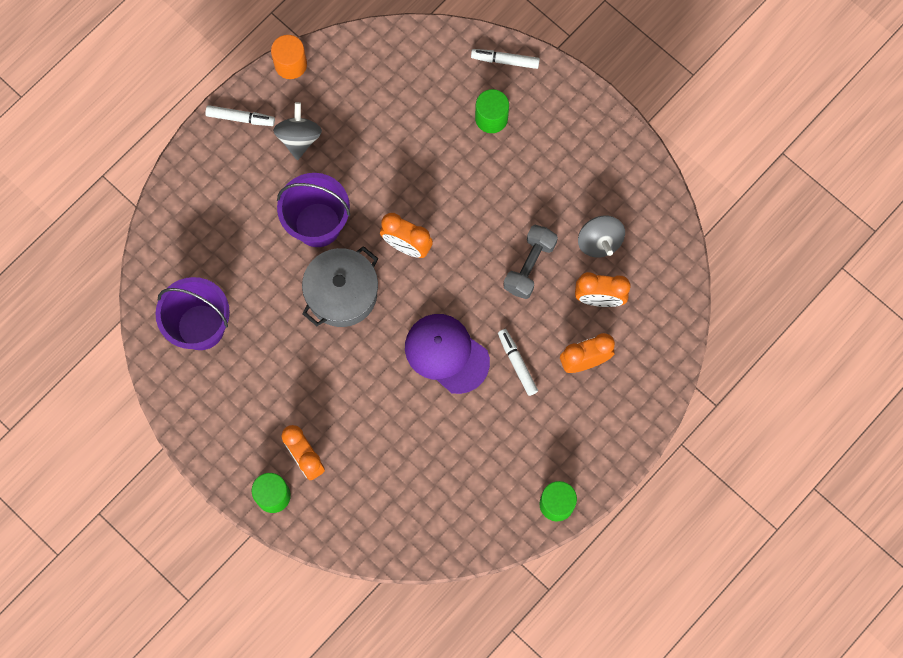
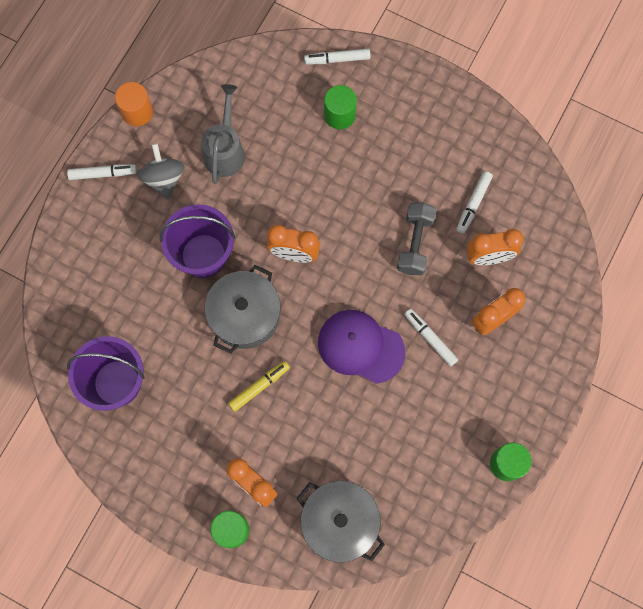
camera: 15 degrees left, 0 degrees up
(337, 366) = (259, 387): none -> yellow marker
(367, 125) = (225, 150): none -> grey watering can
(378, 516) = (339, 522): none -> grey pot
(599, 242) = (473, 204): grey spinning top -> white marker

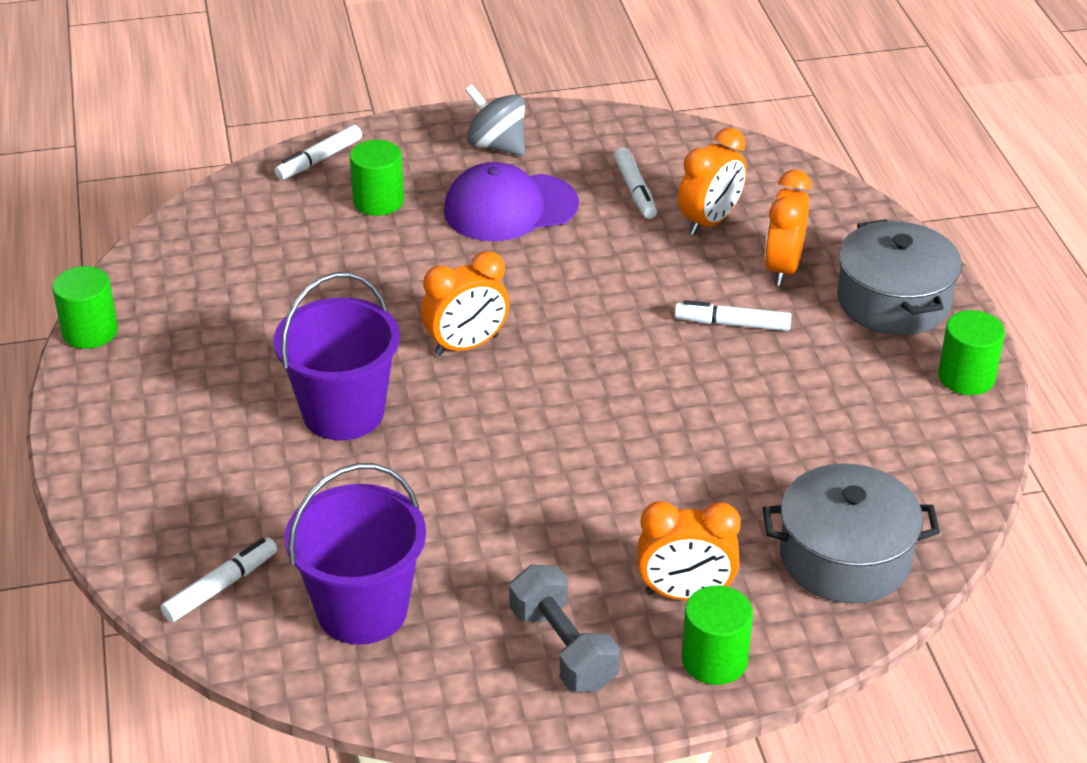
camera: 40 degrees left, 35 degrees down
(103, 174) = (101, 414): white marker -> white marker (221, 587)
(137, 112) = (90, 332): orange cylinder -> green cylinder
(164, 179) = (200, 372): grey spinning top -> grey spinning top (496, 145)
(225, 150) = (259, 304): grey watering can -> none
(245, 315) = (468, 436): grey pot -> grey pot (893, 301)
(259, 387) = (573, 492): yellow marker -> none
(360, 347) = (657, 379): purple cap -> purple cap (510, 208)
(415, 243) = (608, 256): grey dumbbell -> grey dumbbell (563, 648)

